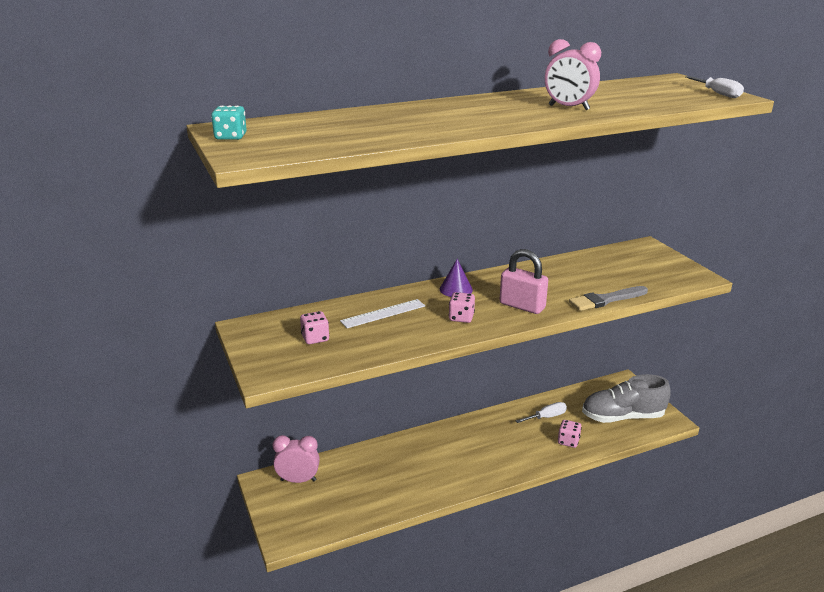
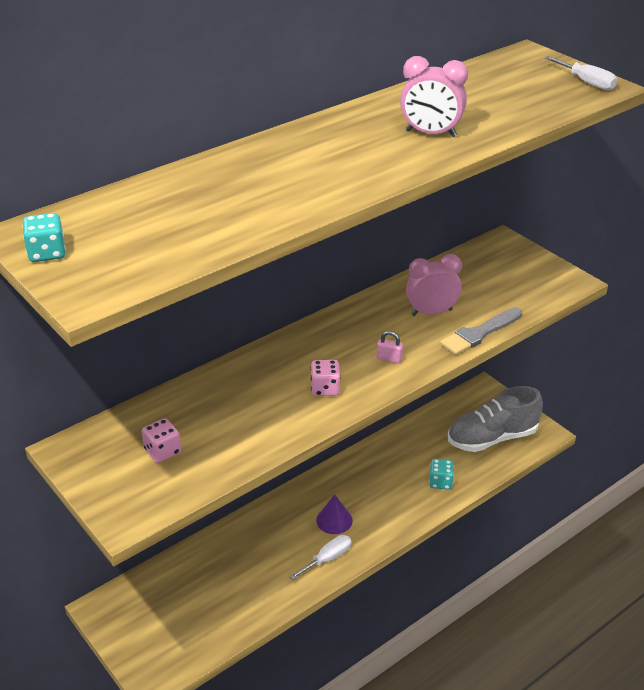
camera: 15 degrees left, 10 degrees up
(298, 480) = (143, 598): pink clock -> pink clock (431, 312)
(383, 313) = (231, 398): white ruler -> none
(456, 289) = (304, 345): purple cone -> purple cone (334, 520)
(522, 306) = (389, 358): pink padlock -> pink padlock, size x0.47
(546, 417) = (408, 454): white screwdriver -> white screwdriver (327, 558)
(568, 441) = (440, 482): pink dice -> turquoise dice

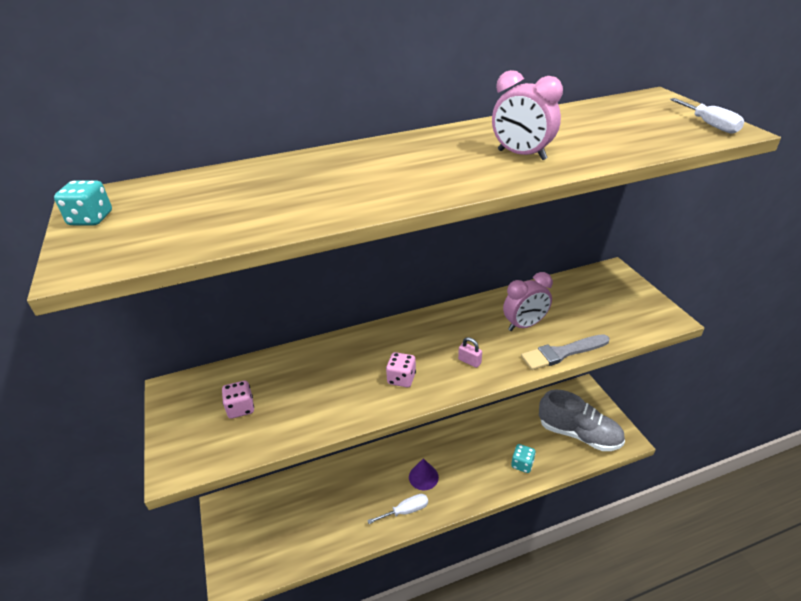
camera: 20 degrees right, 0 degrees up
(431, 312) = (524, 325): pink clock -> pink clock turned 150 degrees clockwise
(492, 438) = (578, 434): grey shoe -> grey shoe turned 150 degrees counterclockwise

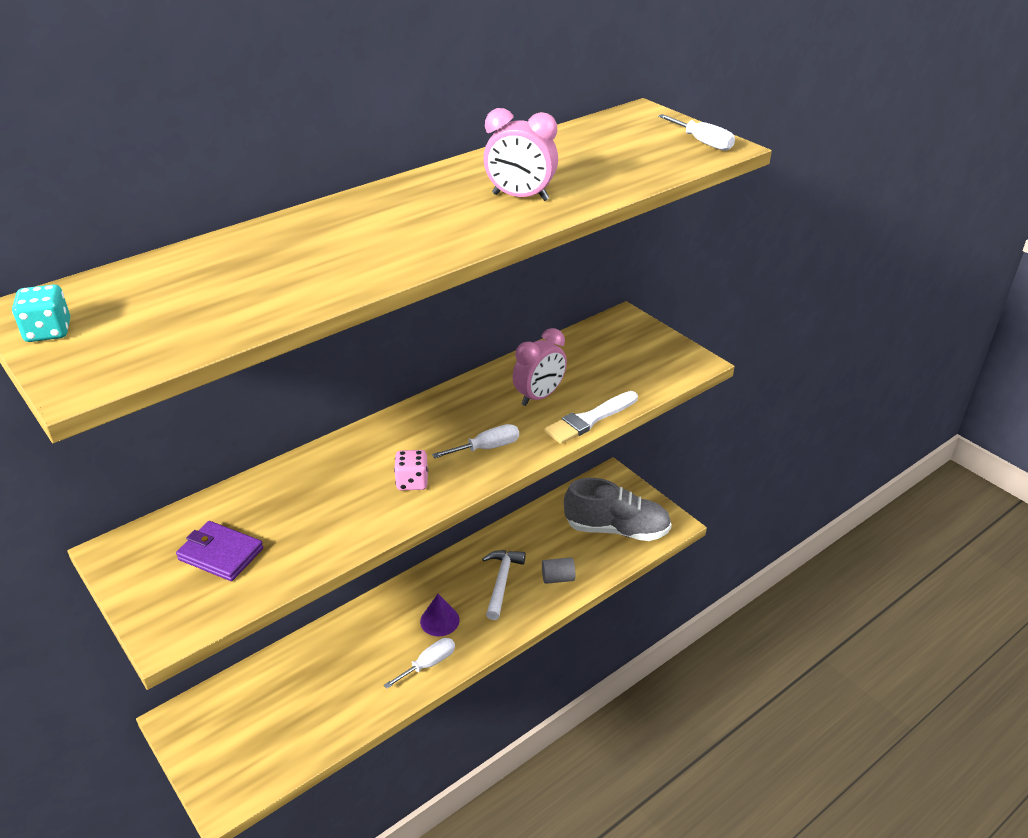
camera: 20 degrees left, 0 degrees up
(241, 408) = (220, 554): pink dice -> purple wallet
(469, 361) = (487, 448): pink padlock -> white screwdriver
(478, 456) = (502, 582): none -> white hammer
(522, 464) = (558, 578): turquoise dice -> grey cylinder
(562, 353) = (589, 419): grey brush -> white brush

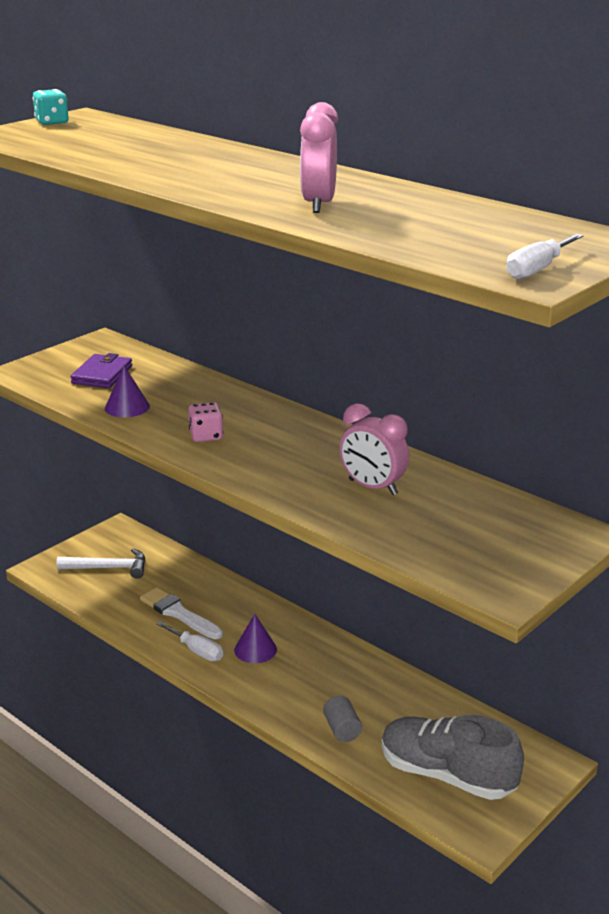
camera: 80 degrees right, 10 degrees down
(320, 535) = (127, 407): none -> purple cone
(487, 448) = (269, 466): white screwdriver -> none
(502, 582) = (323, 686): white hammer -> white hammer (108, 568)
(589, 419) = (340, 521): white brush -> white brush (179, 613)
(616, 529) = (447, 775): grey shoe -> grey shoe turned 120 degrees clockwise

